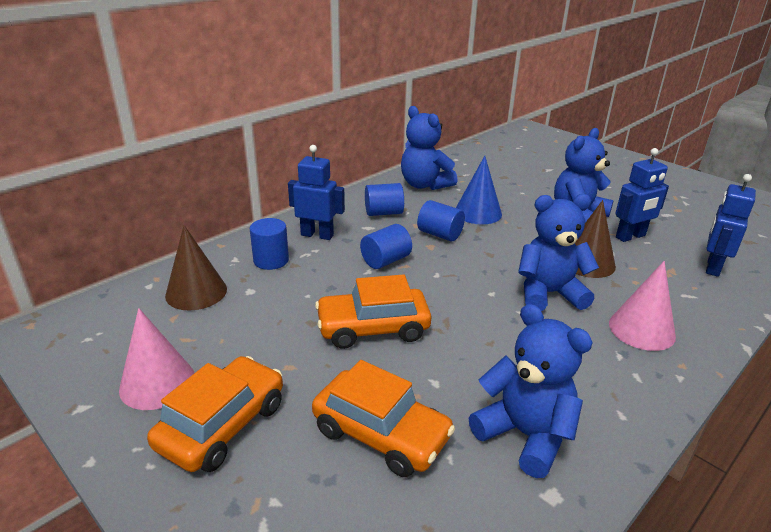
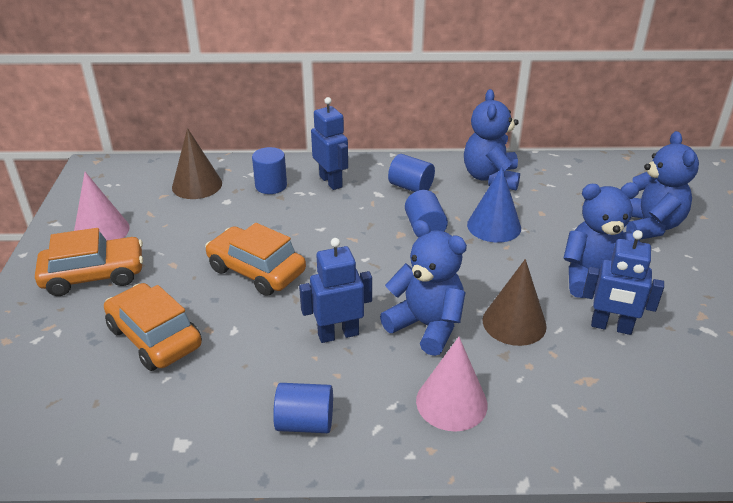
camera: 45 degrees right, 5 degrees up
(381, 434) = (155, 337): orange car -> orange car turned 150 degrees clockwise
(385, 261) = (346, 227): blue cylinder -> blue cylinder (305, 423)
(525, 435) = (228, 401): blue teddy bear -> blue teddy bear (649, 226)
(712, 267) = (646, 405): blue robot -> blue robot (338, 334)

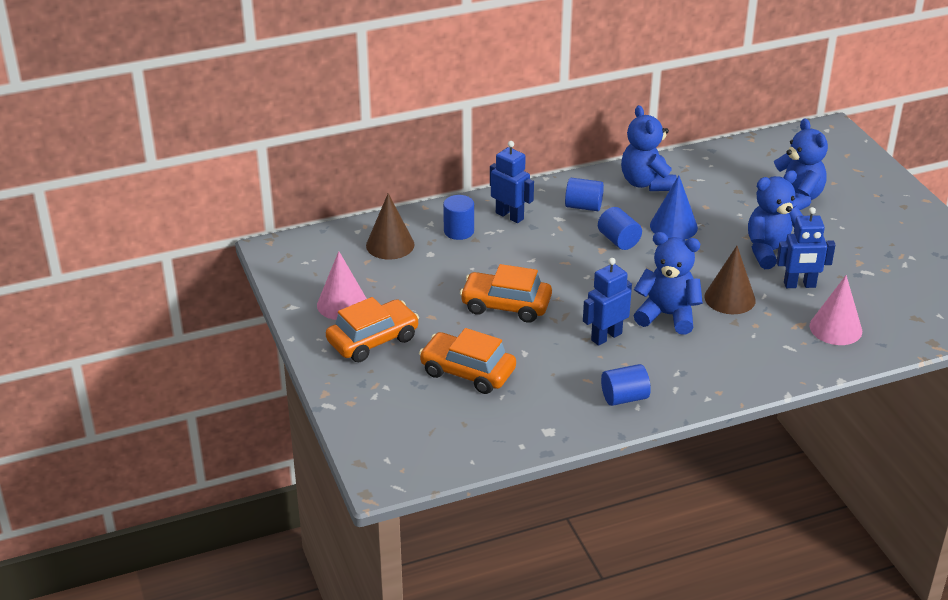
camera: 20 degrees left, 0 degrees up
(451, 402) = (715, 361): pink cone -> pink cone (835, 328)

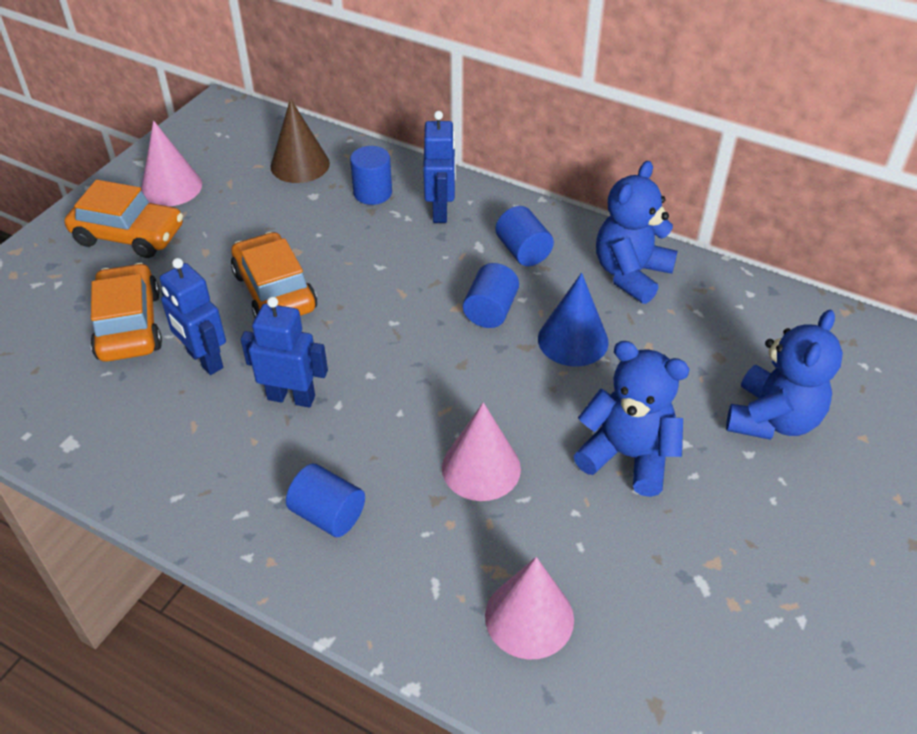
camera: 50 degrees right, 10 degrees up
(624, 398) = (184, 476): blue cylinder -> blue cylinder (328, 514)
(667, 315) = (385, 428): blue teddy bear -> none
(730, 298) = (481, 468): brown cone -> pink cone
(799, 285) = (586, 524): blue robot -> blue robot (204, 360)

